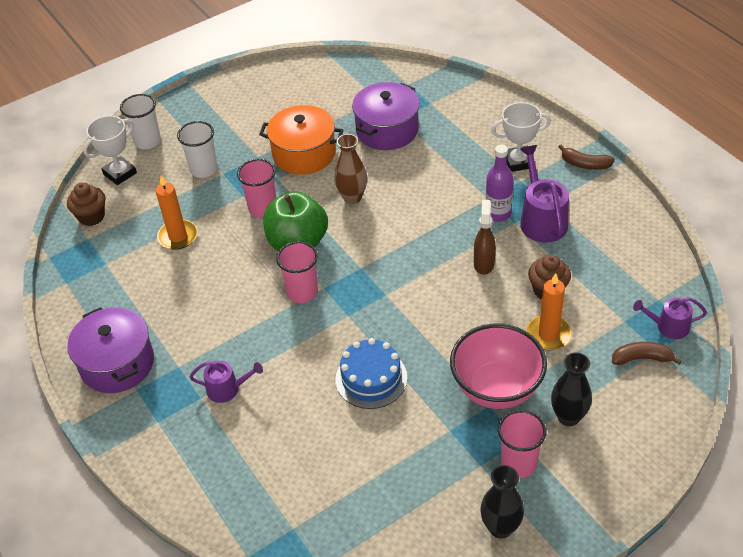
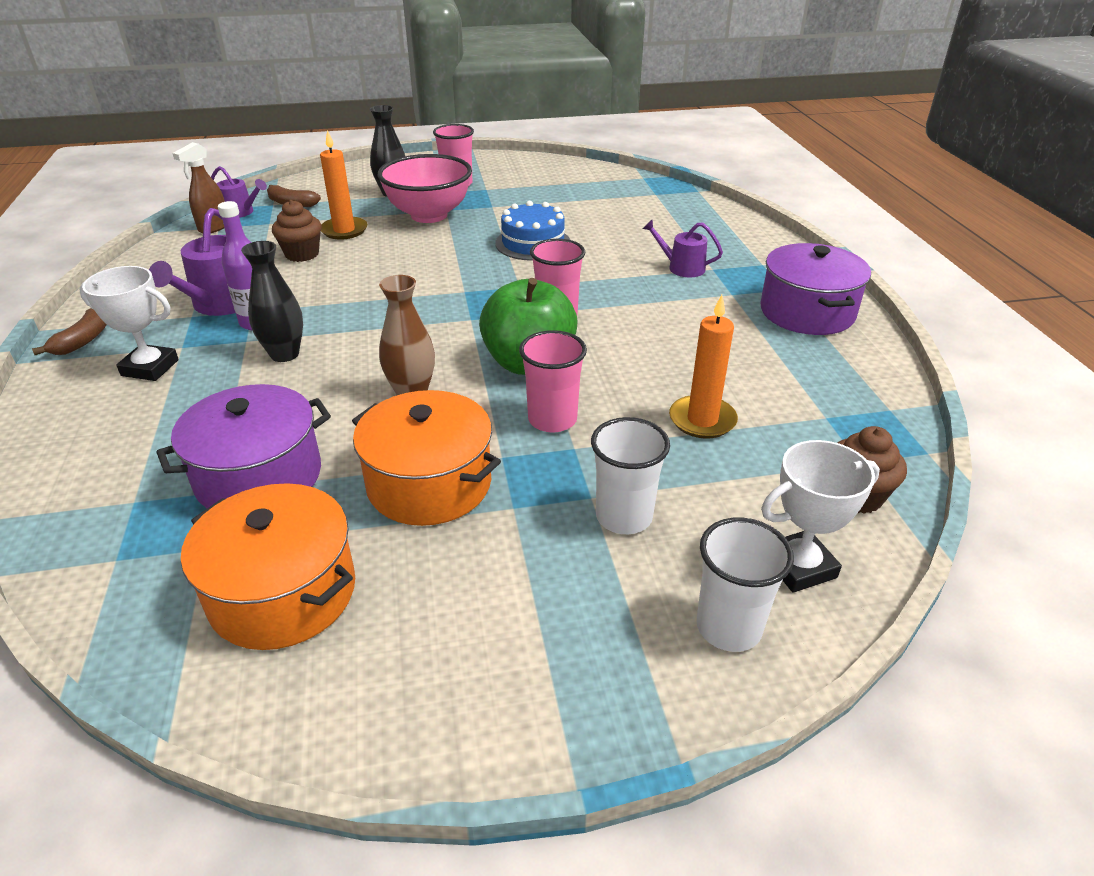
camera: 160 degrees left, 10 degrees down
(329, 96) = (283, 593): none -> orange pot
(484, 263) = (334, 287): brown spray bottle -> brown spray bottle (213, 228)
(500, 527) = (501, 167): black vase -> black vase (284, 354)
(585, 164) = (83, 340): brown banana -> brown banana turned 60 degrees clockwise

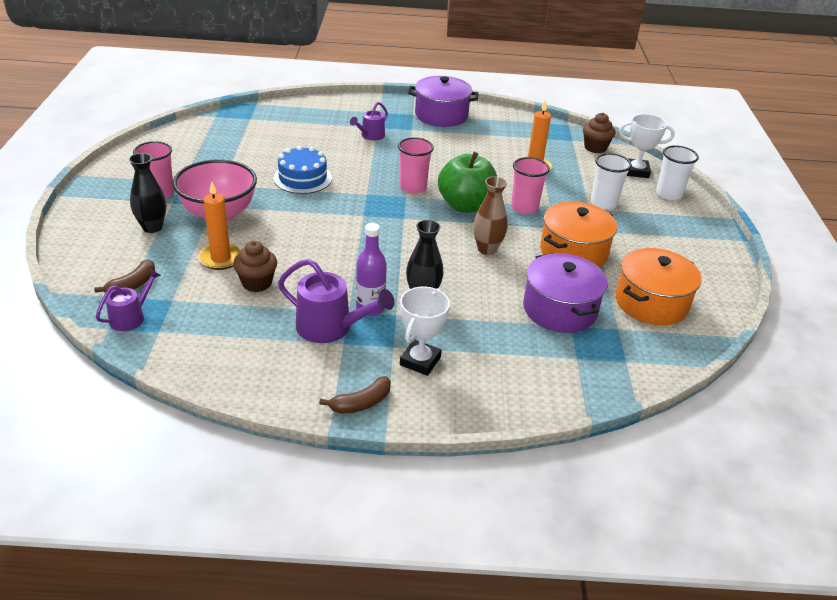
camera: 80 degrees left, 0 degrees up
(83, 340) = (361, 403): brown banana -> brown banana turned 120 degrees clockwise
(213, 228) = (159, 335): brown spray bottle -> none
(799, 566) = (636, 171): white trophy -> white trophy turned 75 degrees counterclockwise

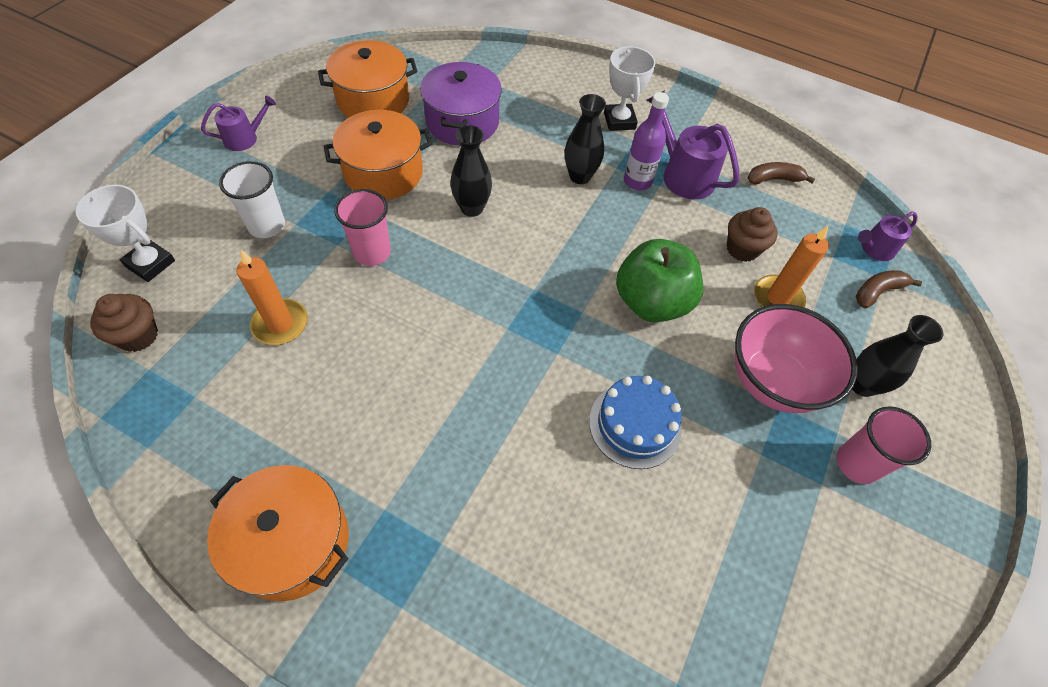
camera: 155 degrees left, 20 degrees up
(361, 403) = (683, 107): brown banana -> brown banana (774, 179)
(371, 136) = (470, 514): purple watering can -> purple watering can (245, 138)
(413, 187) = (485, 343): pink cup -> none
(420, 361) = (619, 121): white trophy -> white trophy turned 60 degrees counterclockwise
(441, 115) = (292, 542): purple pot -> orange pot
(465, 205) = (441, 282): green apple -> green apple (651, 302)
(487, 249) = (472, 208): brown vase -> black vase
(669, 194) = (168, 210): white cup -> none

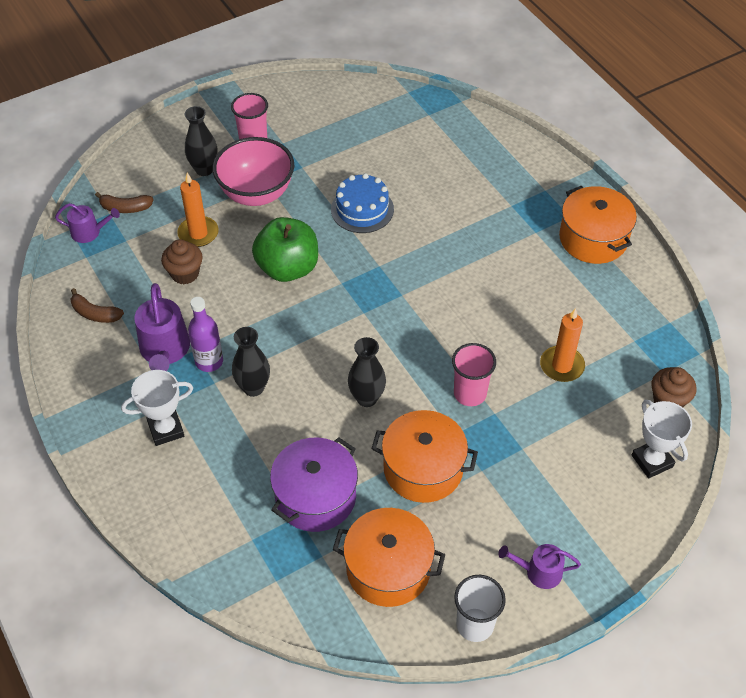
camera: 145 degrees left, 5 degrees down
(267, 225) = (547, 457): white cup -> white cup (475, 624)
(619, 121) = (166, 429): white trophy -> white trophy turned 45 degrees clockwise

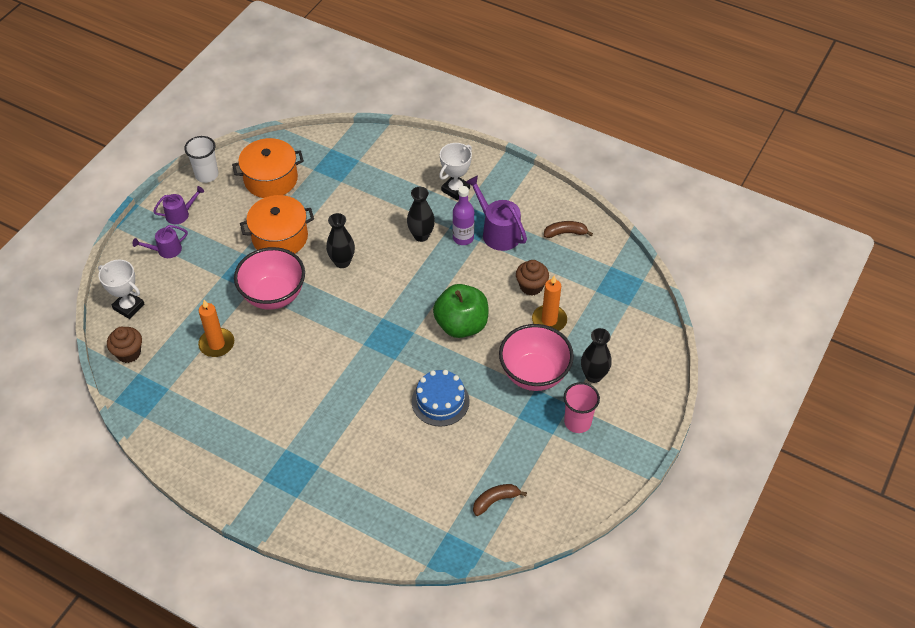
camera: 150 degrees right, 0 degrees up
(89, 232) = (627, 284): purple watering can -> purple watering can (166, 250)
(125, 208) = (621, 314): brown banana -> brown banana (495, 501)
(315, 497) = (337, 195): purple pot -> none
(470, 393) = (274, 295): pink cup -> pink bowl
(593, 239) = (234, 465): orange pot -> none

